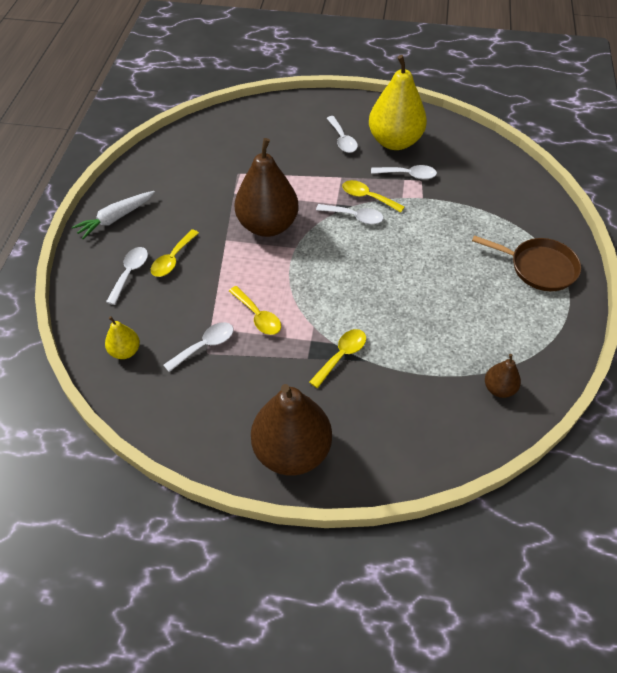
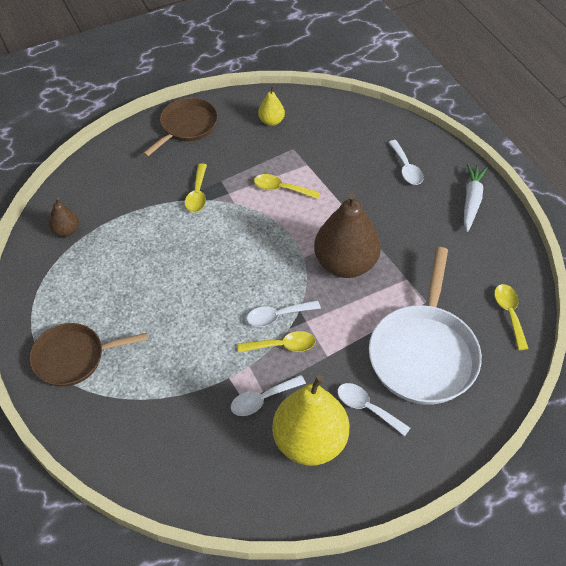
camera: 145 degrees right, 0 degrees up
(125, 351) = (347, 123): yellow pear -> yellow pear (271, 121)
(172, 259) = (388, 194): yellow spoon -> yellow spoon (509, 313)
(205, 346) = (298, 152): white spoon -> none
(275, 148) = (423, 353): none -> white pan
(292, 451) = (186, 126): brown pear -> brown pan

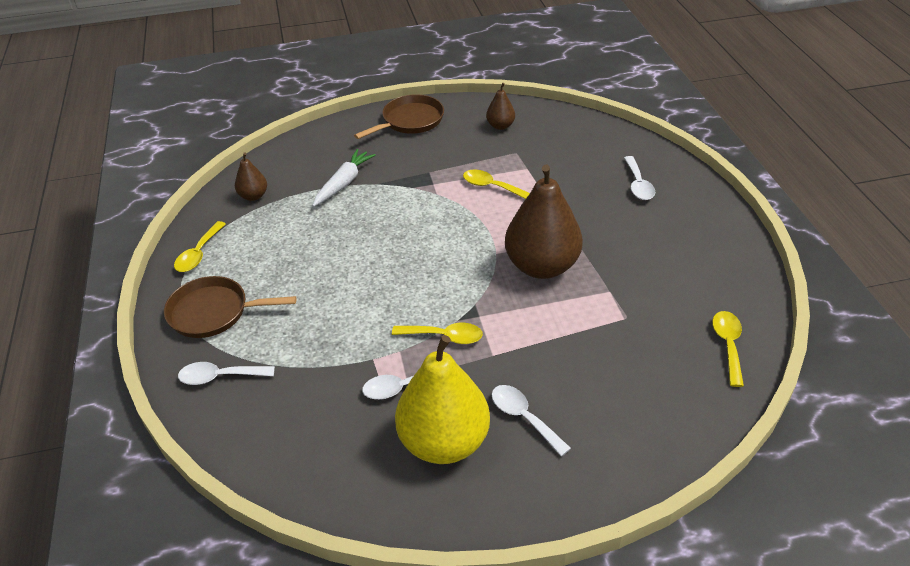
camera: 15 degrees right, 10 degrees down
(197, 194) = (400, 181): yellow spoon -> yellow spoon (199, 254)
(271, 121) = (500, 126): yellow pear -> brown pear
(277, 316) = (448, 306): white spoon -> white spoon (220, 377)
(423, 353) = (609, 370): white pan -> none
(471, 201) = (707, 224): white carrot -> white carrot (344, 183)

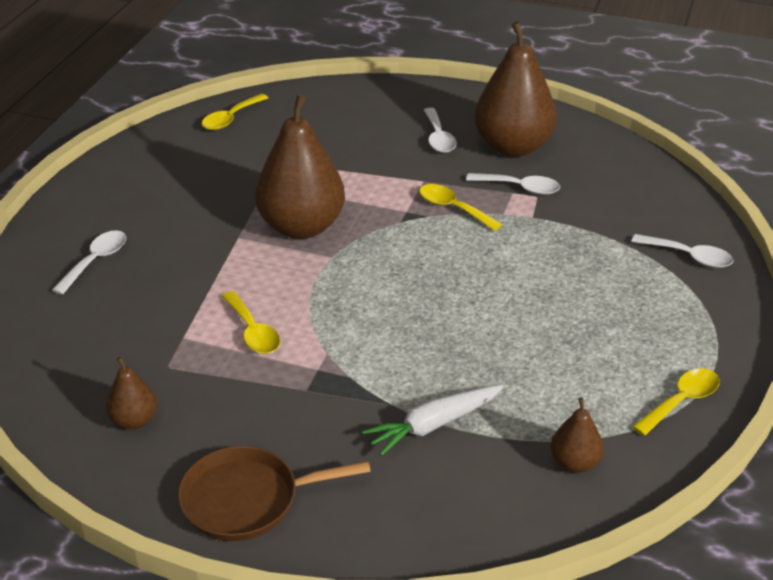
camera: 150 degrees left, 5 degrees down
(213, 312) = (680, 320): brown pan -> none
(444, 442) = (512, 147): yellow pear -> brown pear

